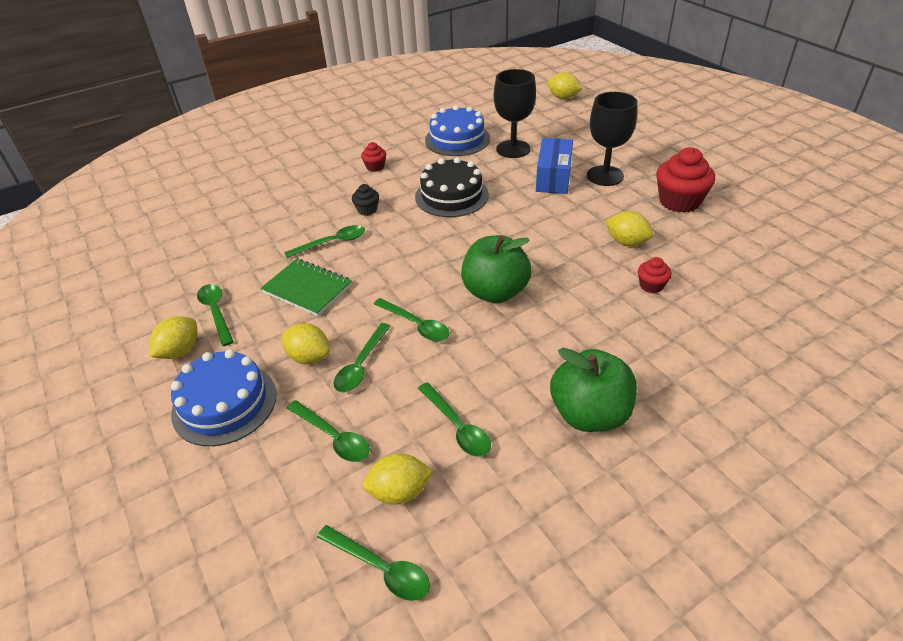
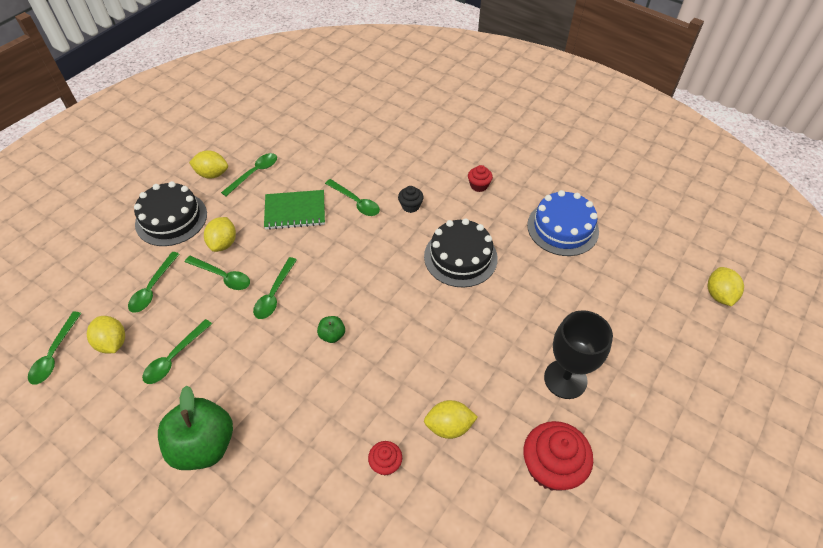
camera: 65 degrees right, 10 degrees up
(224, 403) = (171, 219): blue cake -> black cake
(307, 289) = (295, 211): green notebook -> green notebook turned 75 degrees clockwise
(361, 365) = (223, 276): green spoon -> green spoon turned 150 degrees counterclockwise
(495, 292) = (332, 335): green apple -> green apple, size x0.45
(513, 149) = (571, 280): black goblet -> none
(553, 177) = (536, 331): blue box -> none
(626, 242) = (449, 426): yellow lemon -> yellow lemon turned 75 degrees clockwise

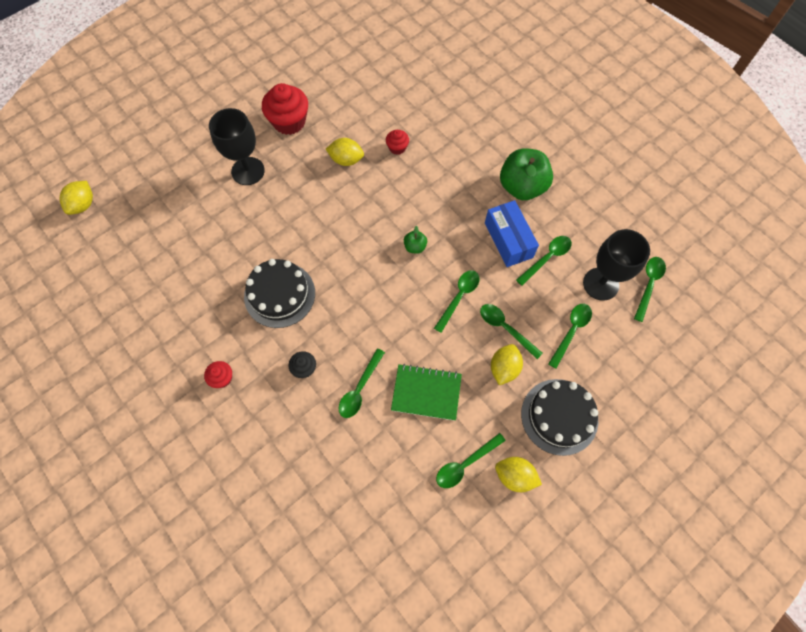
camera: 165 degrees left, 15 degrees up
(112, 343) = (600, 284): yellow lemon -> black goblet
(221, 368) = (508, 240): none -> blue box
(356, 202) = (359, 389): green spoon -> green spoon turned 120 degrees counterclockwise
(562, 228) = (168, 302): blue cake -> none

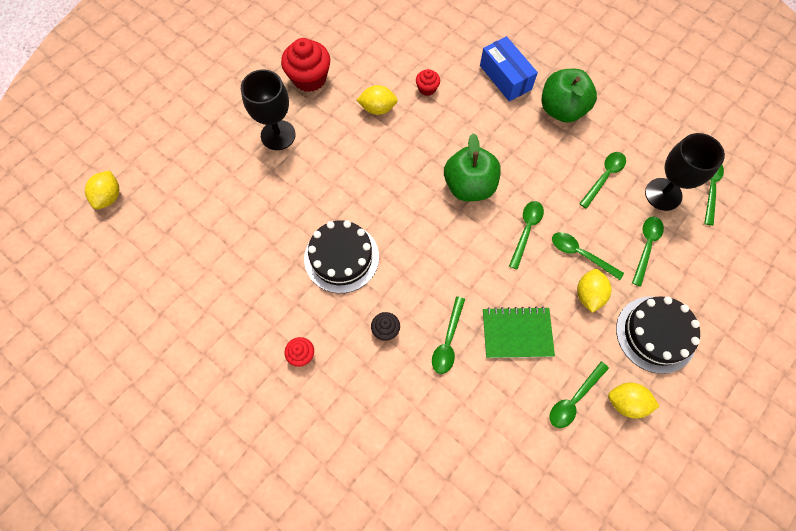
camera: 10 degrees left, 0 degrees up
(415, 247) = (469, 186): green apple -> green apple, size x2.24
(508, 240) = (561, 165): blue box -> blue box (505, 77)

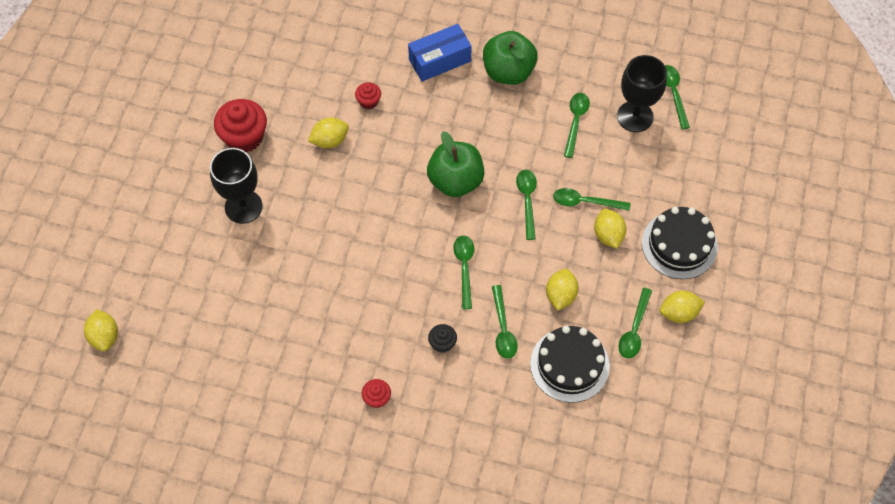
camera: 25 degrees left, 5 degrees down
(341, 257) = (368, 296): black cake -> black cake (569, 365)
(505, 77) = (440, 60): blue box -> blue box turned 60 degrees counterclockwise
(517, 333) = (560, 295): green notebook -> yellow lemon
(646, 246) = (640, 171): green spoon -> green spoon (464, 268)

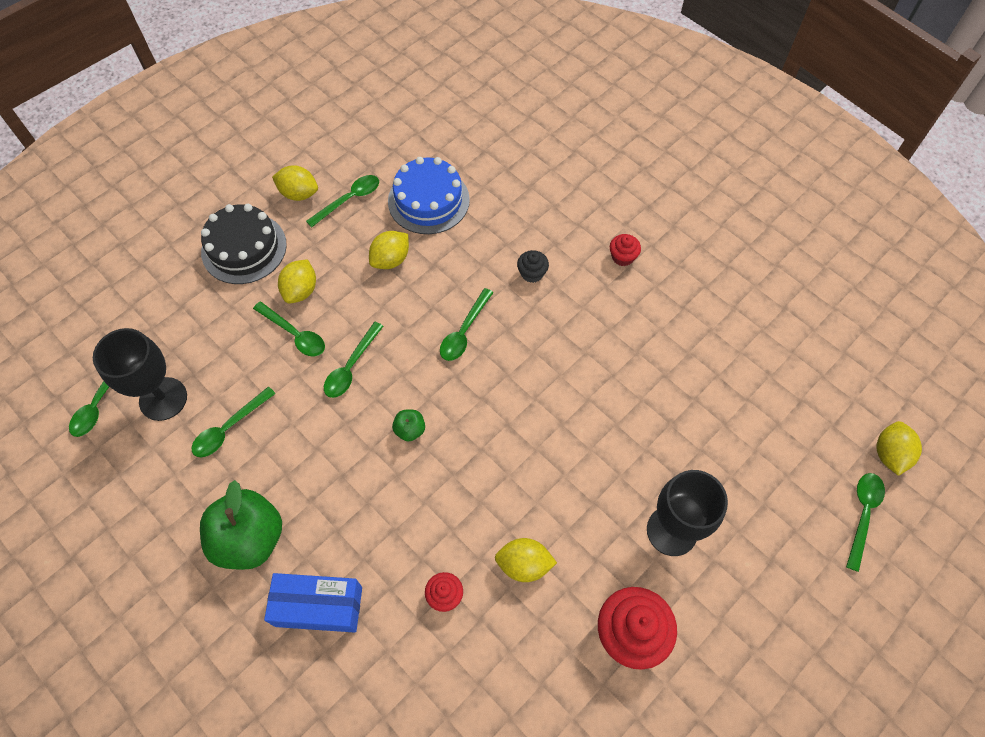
camera: 150 degrees left, 0 degrees up
(455, 181) = (410, 430): green apple -> green apple, size x0.45
(503, 328) = (466, 258): green spoon -> green spoon (862, 515)
(569, 365) = (428, 200): black cake -> blue cake

